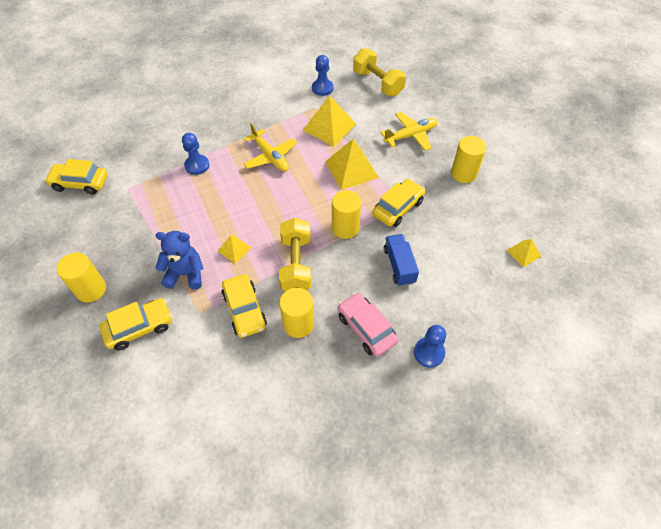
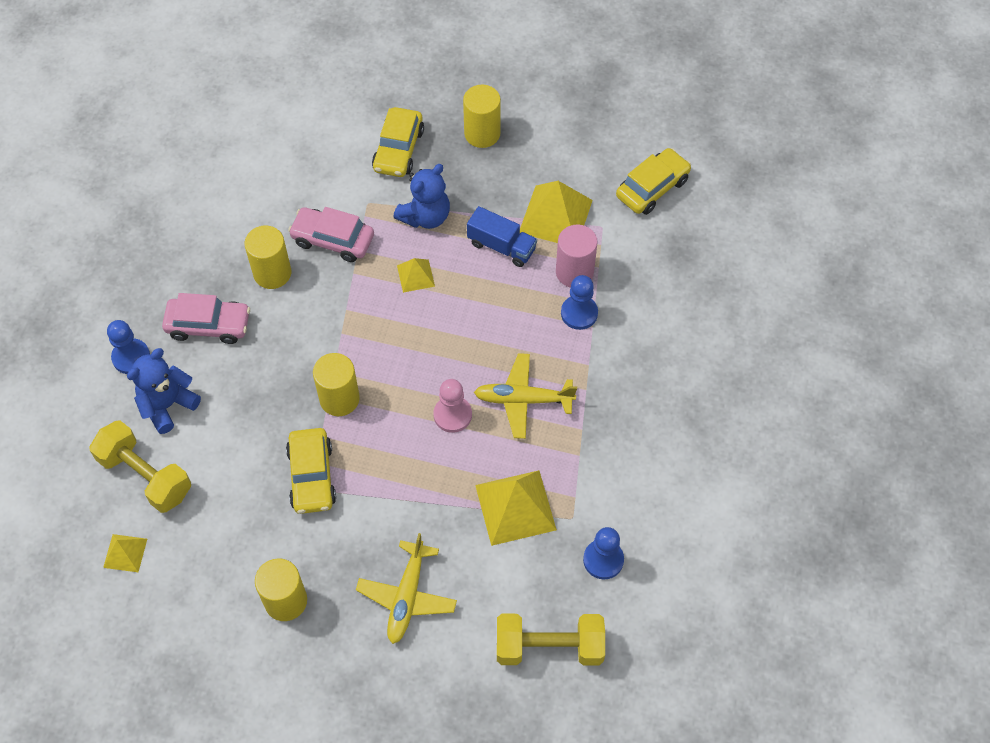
camera: 130 degrees right, 5 degrees up
(170, 182) = (574, 272): none -> pink cylinder
(244, 310) = (333, 240): yellow car -> pink car
(296, 264) = (340, 318): yellow dumbbell -> yellow dumbbell (145, 476)
(306, 177) = (452, 415): none -> pink pawn
(351, 169) = (417, 474): yellow pyramid -> yellow pyramid (555, 216)
(399, 265) = (241, 412): blue truck -> blue truck (501, 246)
(434, 305) = (167, 405): none -> blue teddy bear

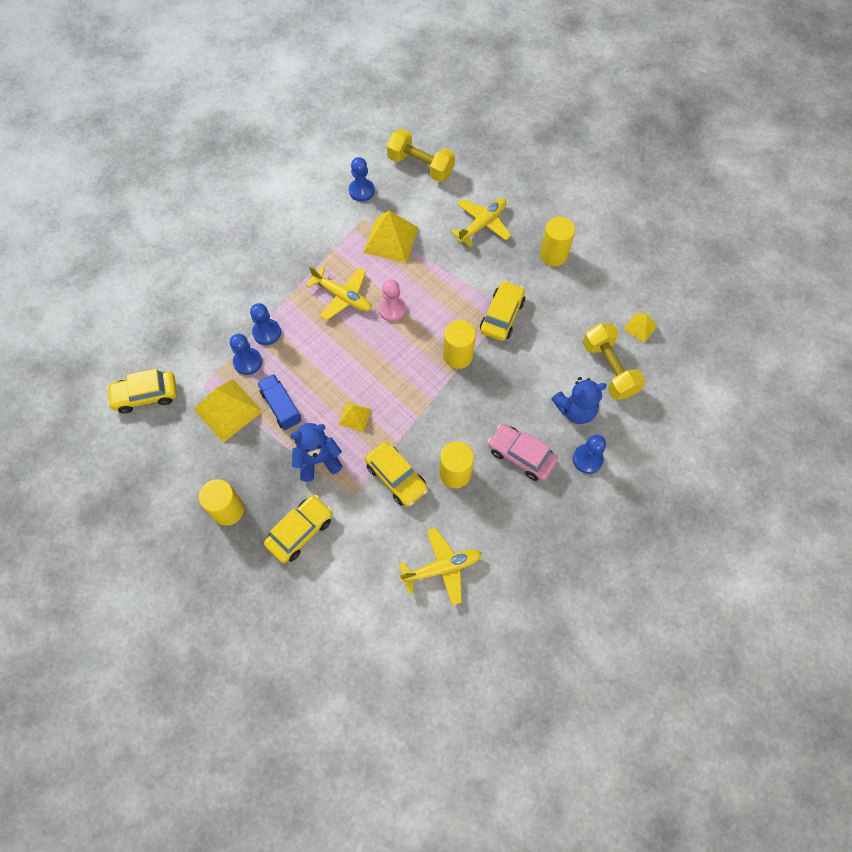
camera: 150 degrees left, 5 degrees up
(239, 185) = (442, 568): none -> yellow plane
(333, 240) = (396, 477): pink car -> yellow car
(574, 272) = (247, 362): pink cylinder -> blue pawn

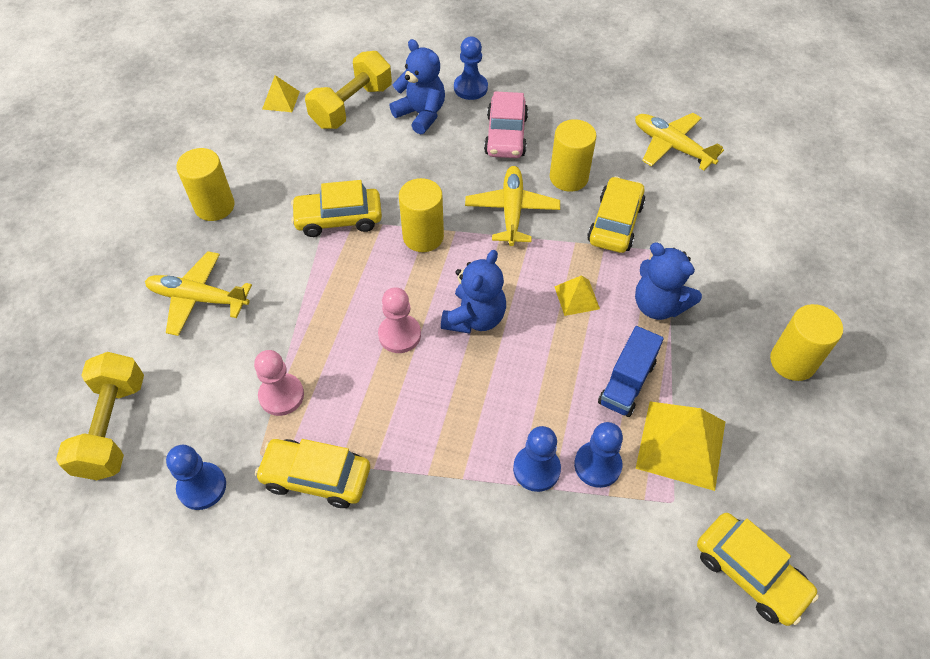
camera: 120 degrees left, 10 degrees down
(300, 531) = (747, 277): yellow car -> yellow car (316, 477)
(343, 297) = (416, 404): yellow plane -> yellow plane (512, 211)
(378, 353) = (474, 318): none -> blue teddy bear
(391, 240) = (281, 395): yellow pyramid -> pink pawn

